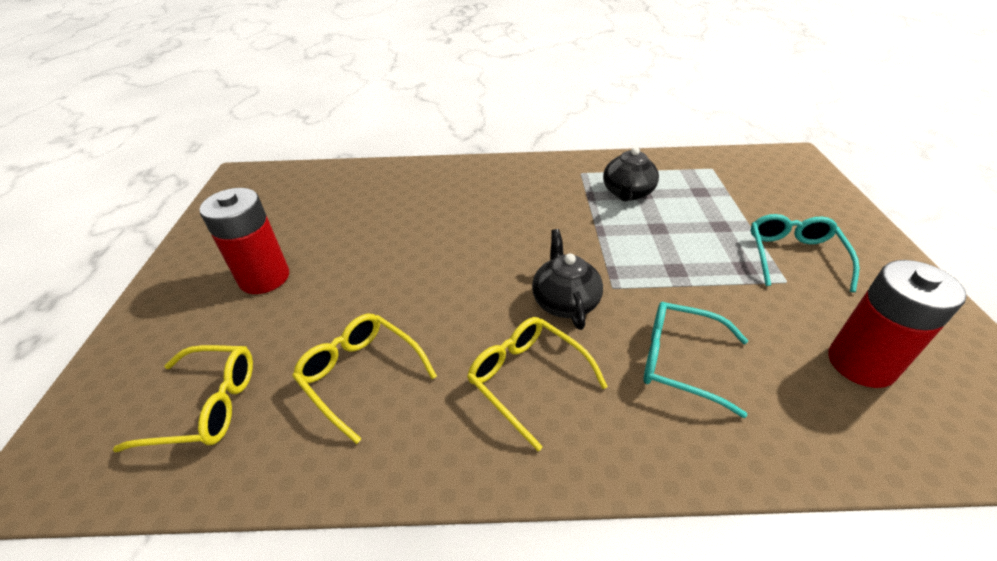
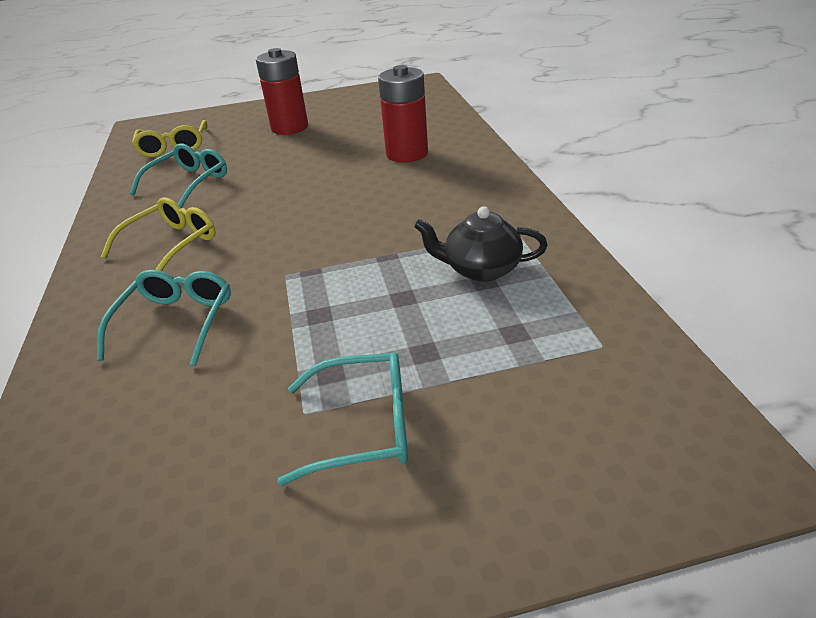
camera: 80 degrees right, 5 degrees down
(361, 375) = (188, 183): yellow glasses -> turquoise glasses
(565, 301) = (263, 250): black teapot -> none
(861, 363) = (147, 467): red battery -> red battery (407, 154)

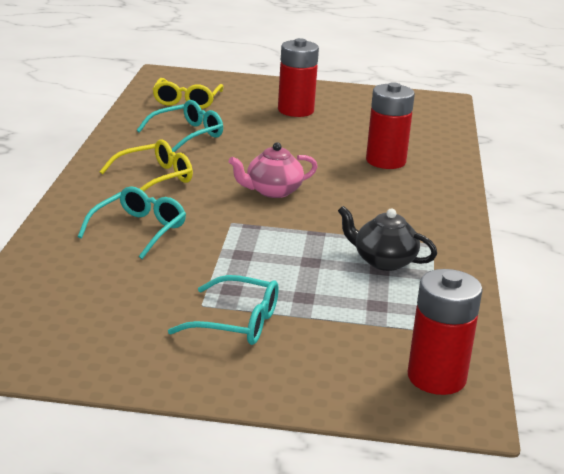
camera: 15 degrees right, 10 degrees down
(312, 221) = (272, 191): none -> pink teapot
(659, 420) = (436, 377): none -> red battery

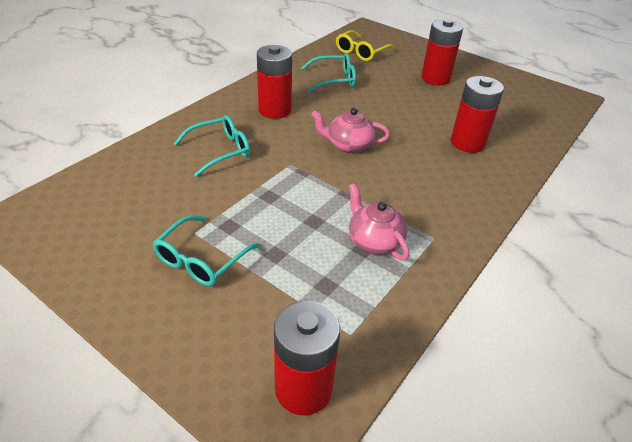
camera: 30 degrees right, 15 degrees up
(154, 178) = (275, 110): yellow glasses -> red battery
(236, 322) = (201, 259): turquoise glasses -> turquoise glasses turned 75 degrees clockwise
(383, 261) = (374, 241): black teapot -> pink teapot

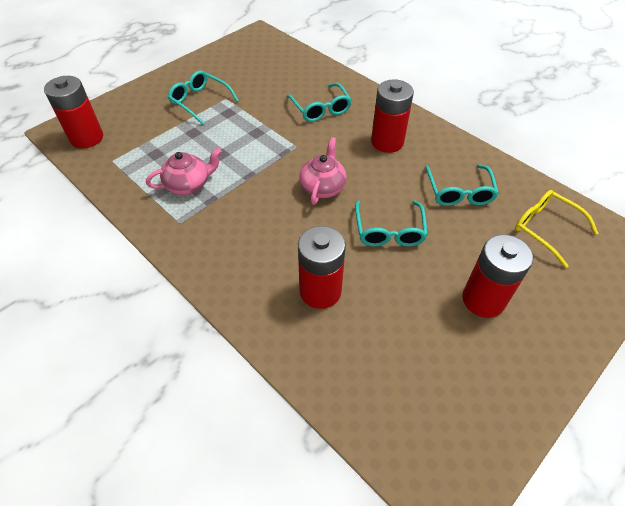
camera: 100 degrees right, 10 degrees up
(389, 111) = (389, 230): none -> turquoise glasses

